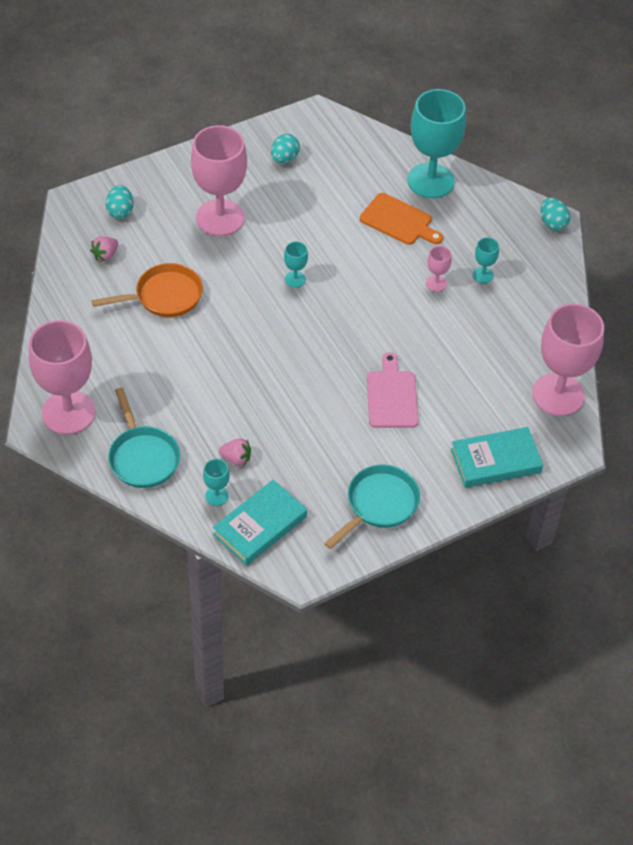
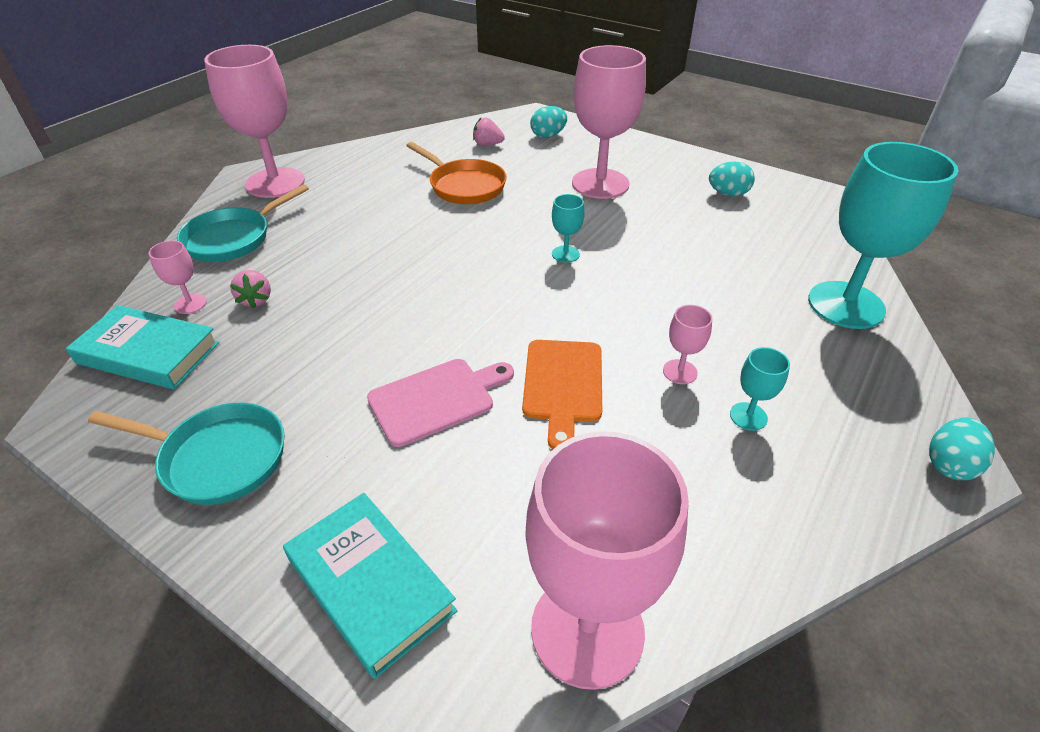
camera: 65 degrees right, 10 degrees down
(217, 496) = (190, 304): turquoise goblet -> pink goblet
(399, 221) = (745, 301): orange cutting board -> orange cutting board (562, 385)

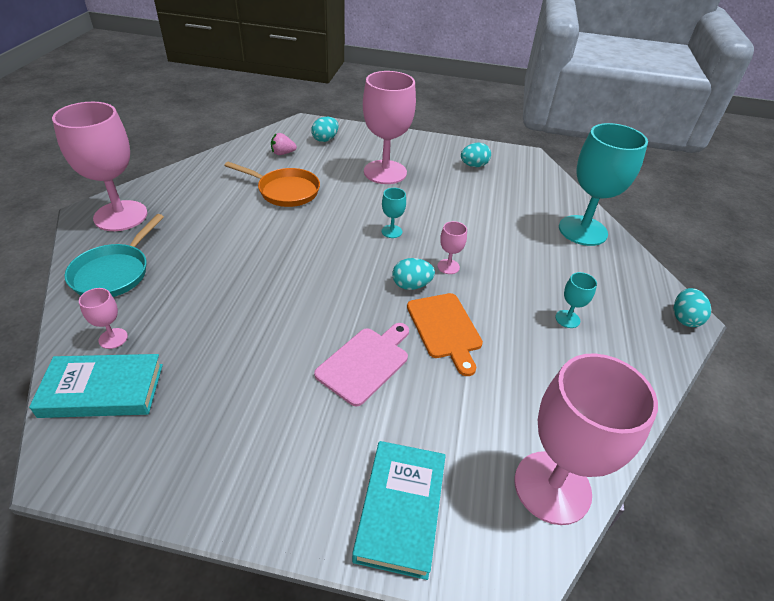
camera: 25 degrees left, 0 degrees up
(218, 458) = (224, 457): turquoise pan -> none
(256, 300) = (171, 321): pink strawberry -> none
(370, 585) = (400, 510): turquoise book -> turquoise book turned 75 degrees clockwise
(551, 323) = (411, 285): none -> turquoise egg
(680, 372) = (512, 300): pink goblet -> pink goblet (448, 266)

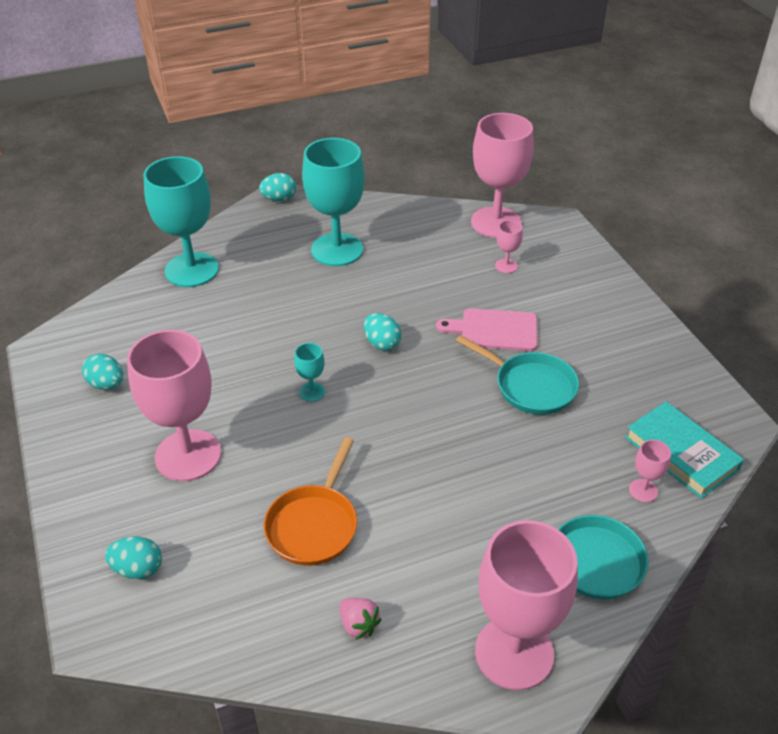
camera: 120 degrees left, 0 degrees up
(277, 343) = (530, 386): none -> turquoise pan
(283, 153) = (220, 592): pink strawberry -> pink strawberry (358, 625)
(285, 191) = (314, 525): orange pan -> orange pan turned 150 degrees counterclockwise
(400, 510) = (576, 269): turquoise book -> none
(445, 329) = (415, 305): orange cutting board -> none
(448, 266) = (332, 332): pink goblet -> pink goblet (506, 266)
(567, 319) = (337, 250): turquoise goblet -> turquoise goblet, size x2.37

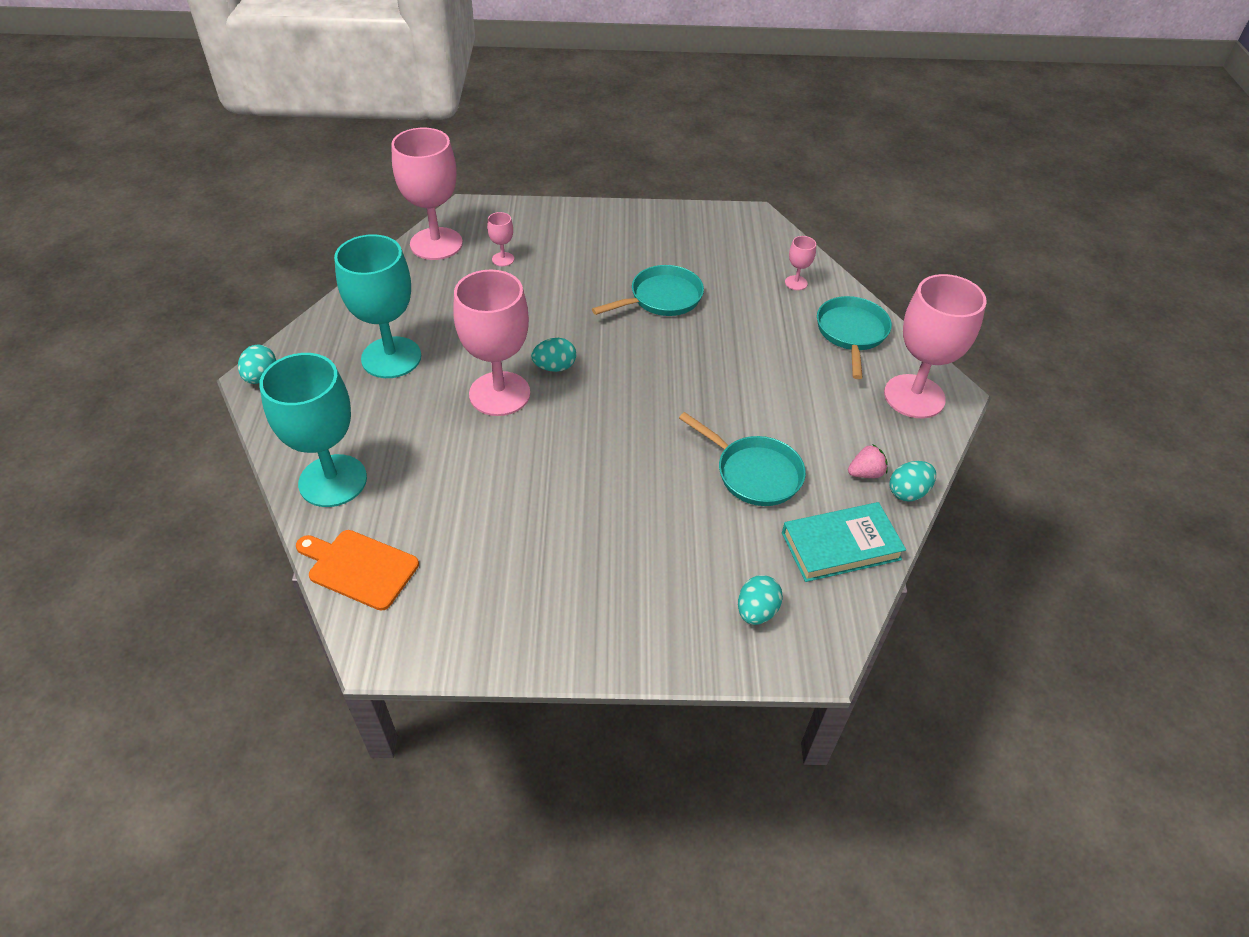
camera: 70 degrees left, 5 degrees up
(107, 384) = (482, 595): turquoise egg -> turquoise egg (908, 492)
(114, 313) = (359, 567): none -> orange cutting board
(188, 455) = (628, 544): pink goblet -> pink goblet (499, 394)
(312, 392) = (591, 432): turquoise goblet -> none
(314, 525) = (754, 473): orange pan -> turquoise pan
(494, 330) = (582, 294): pink cutting board -> none
(681, 453) = (769, 252): turquoise book -> turquoise book (840, 546)

